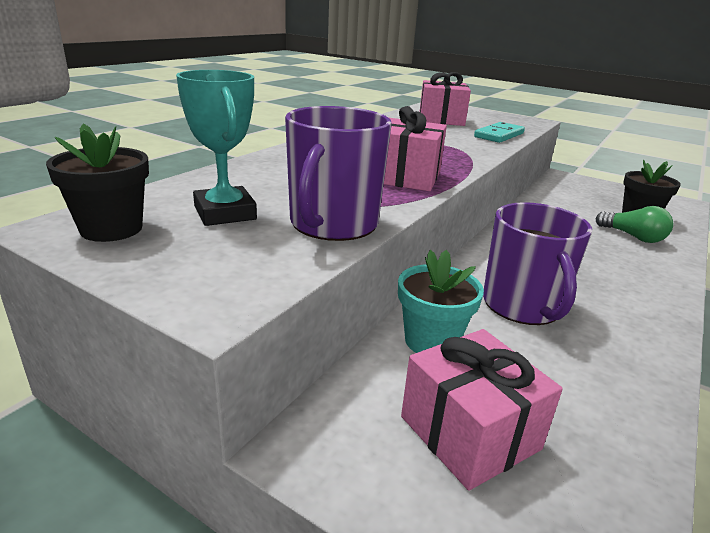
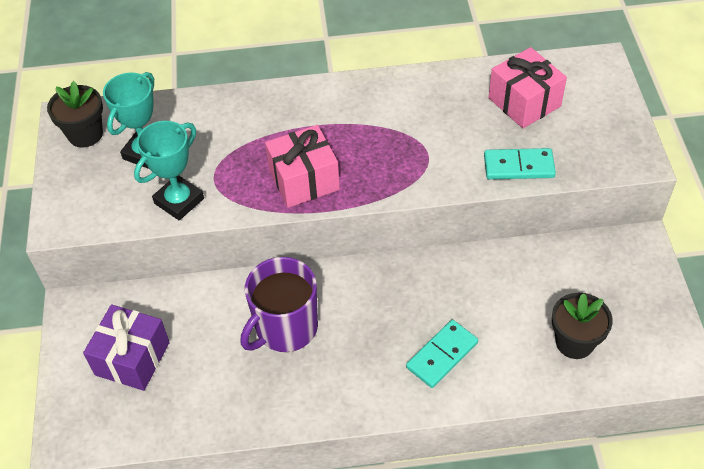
camera: 55 degrees right, 25 degrees up
(333, 224) = (179, 201): purple mug -> turquoise trophy
(431, 341) = (196, 305): turquoise flower pot -> none
(469, 432) = (132, 358): pink gift -> purple gift
(620, 257) = (442, 355): none -> turquoise domino
(633, 237) = (506, 352): green light bulb -> none

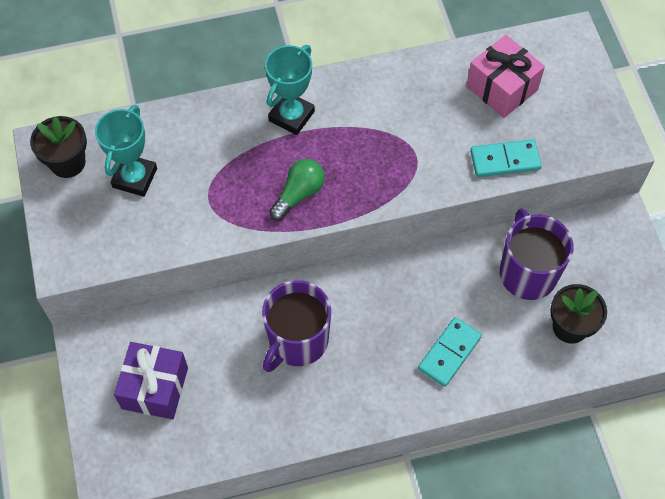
camera: 10 degrees left, 10 degrees up
(179, 201) = (179, 229): turquoise trophy -> turquoise trophy (291, 116)
(304, 180) = (299, 194): pink gift -> green light bulb
(535, 285) = (527, 272): none -> purple mug

